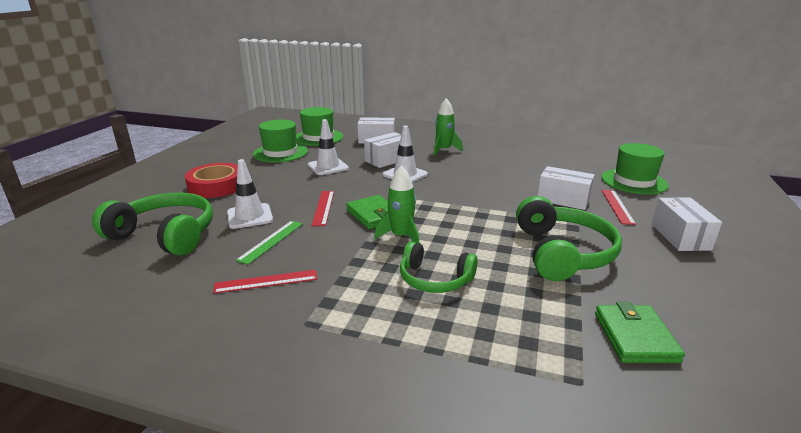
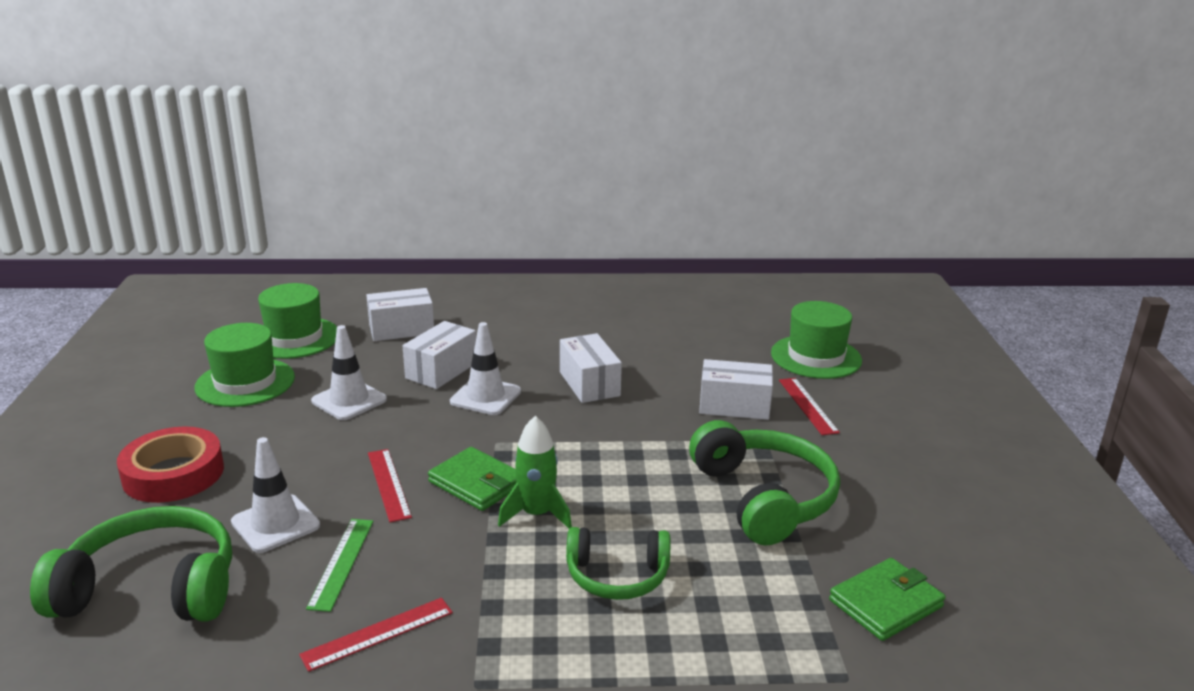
camera: 20 degrees left, 0 degrees up
(444, 150) = (523, 336): green rocket -> none
(635, 337) = (886, 603): green wallet -> green wallet turned 75 degrees clockwise
(680, 237) = (897, 443): white box -> white box (589, 384)

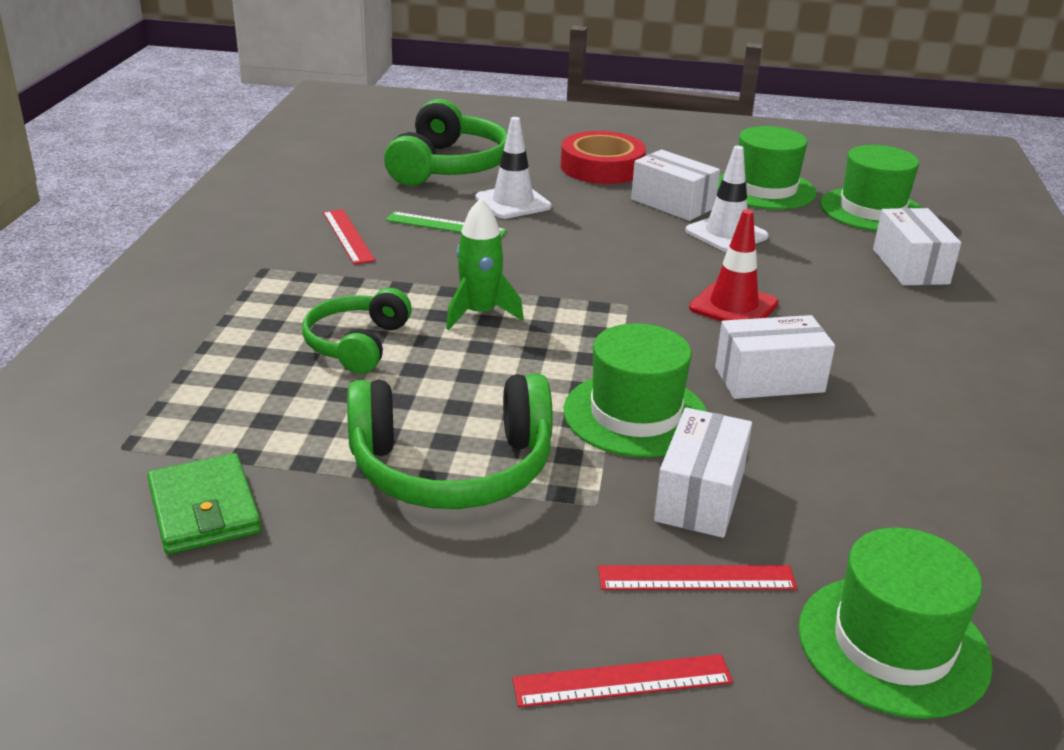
camera: 100 degrees right, 5 degrees up
(388, 484) = (559, 247): red ruler -> red ruler (622, 680)
(441, 370) = (800, 284): white box -> white box (672, 204)
(476, 483) = (547, 288): green wallet -> none
(485, 397) = (733, 306): white traffic cone -> red traffic cone
(658, 431) = (635, 414): none -> green hat

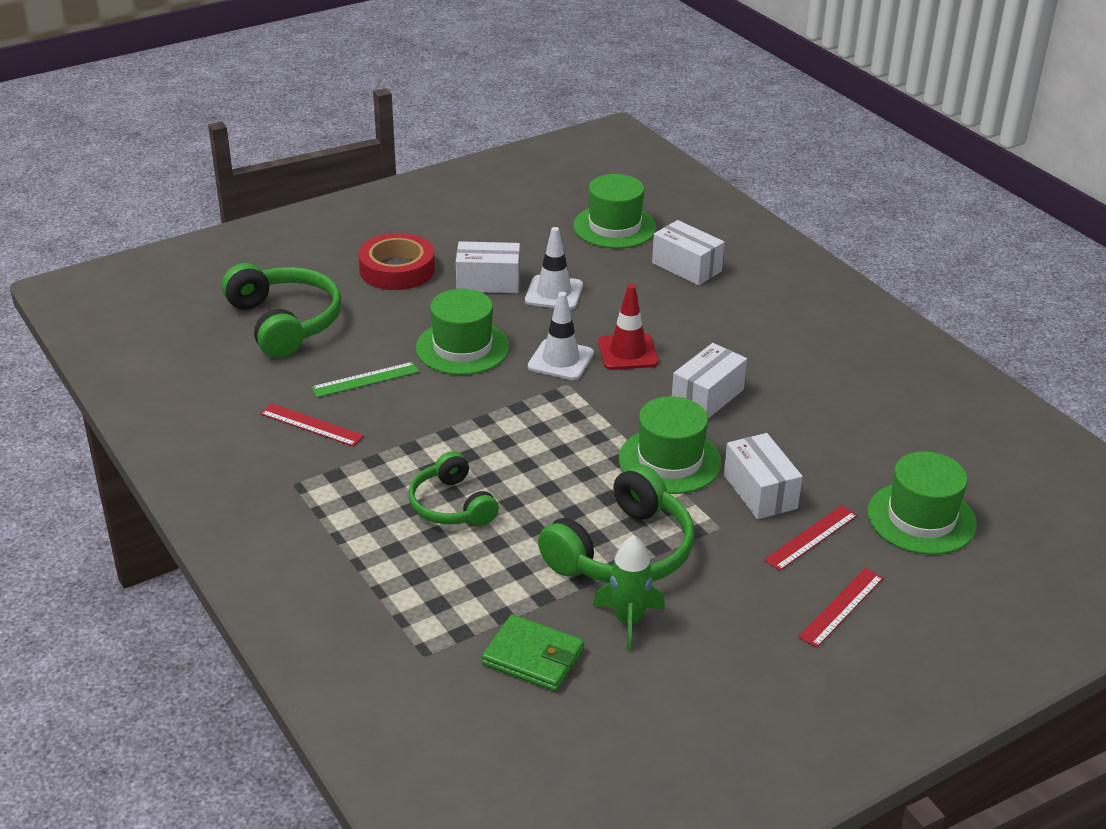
camera: 40 degrees left, 5 degrees up
(480, 313) = (492, 440): green rocket -> green rocket (628, 621)
(513, 202) = (381, 335): white traffic cone -> white traffic cone (560, 360)
(765, 189) = (530, 239): green hat -> green hat (462, 347)

